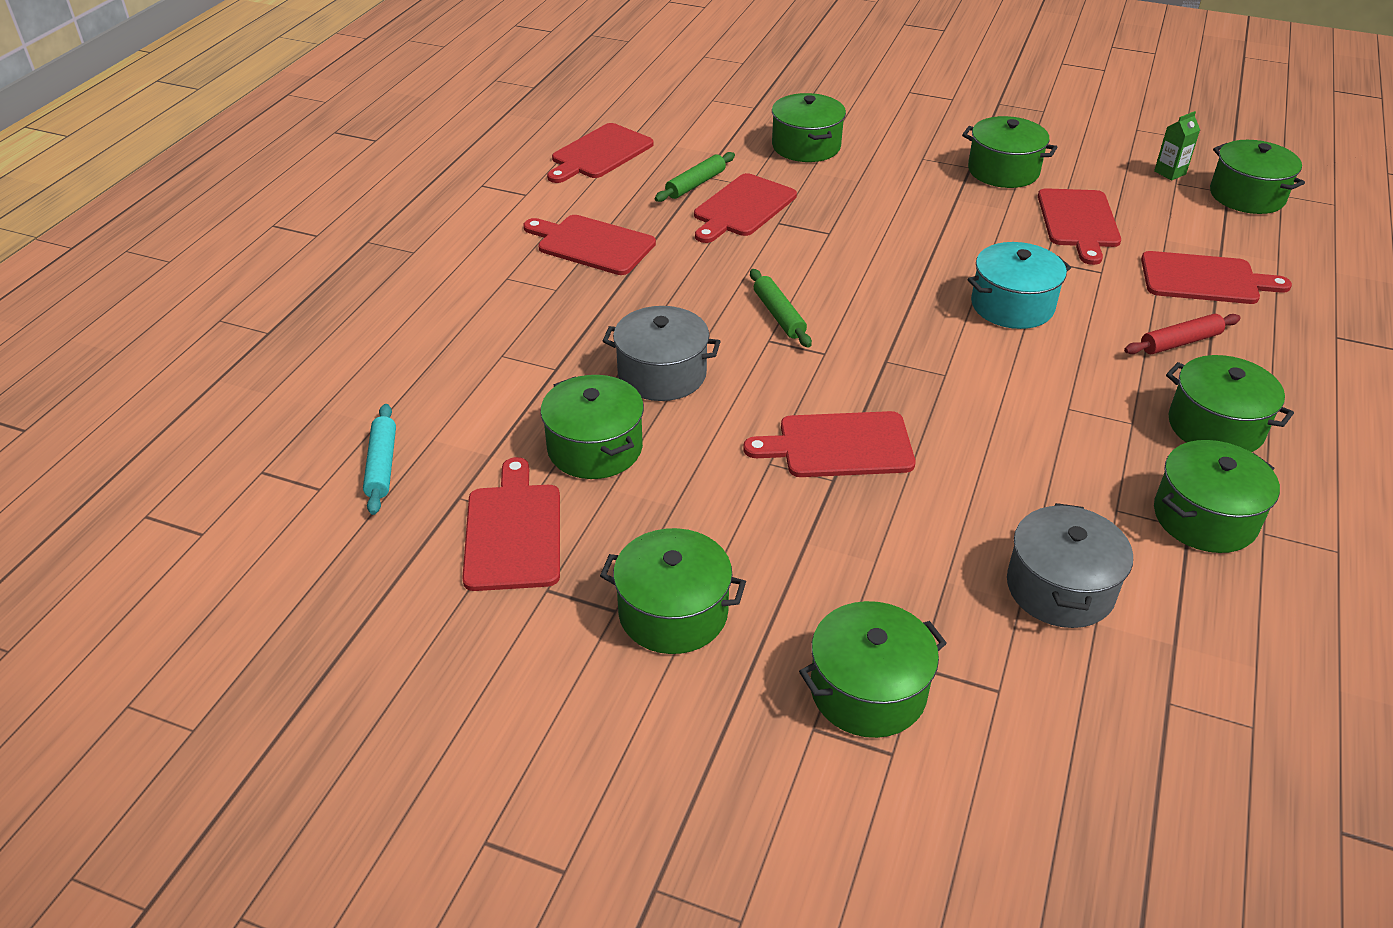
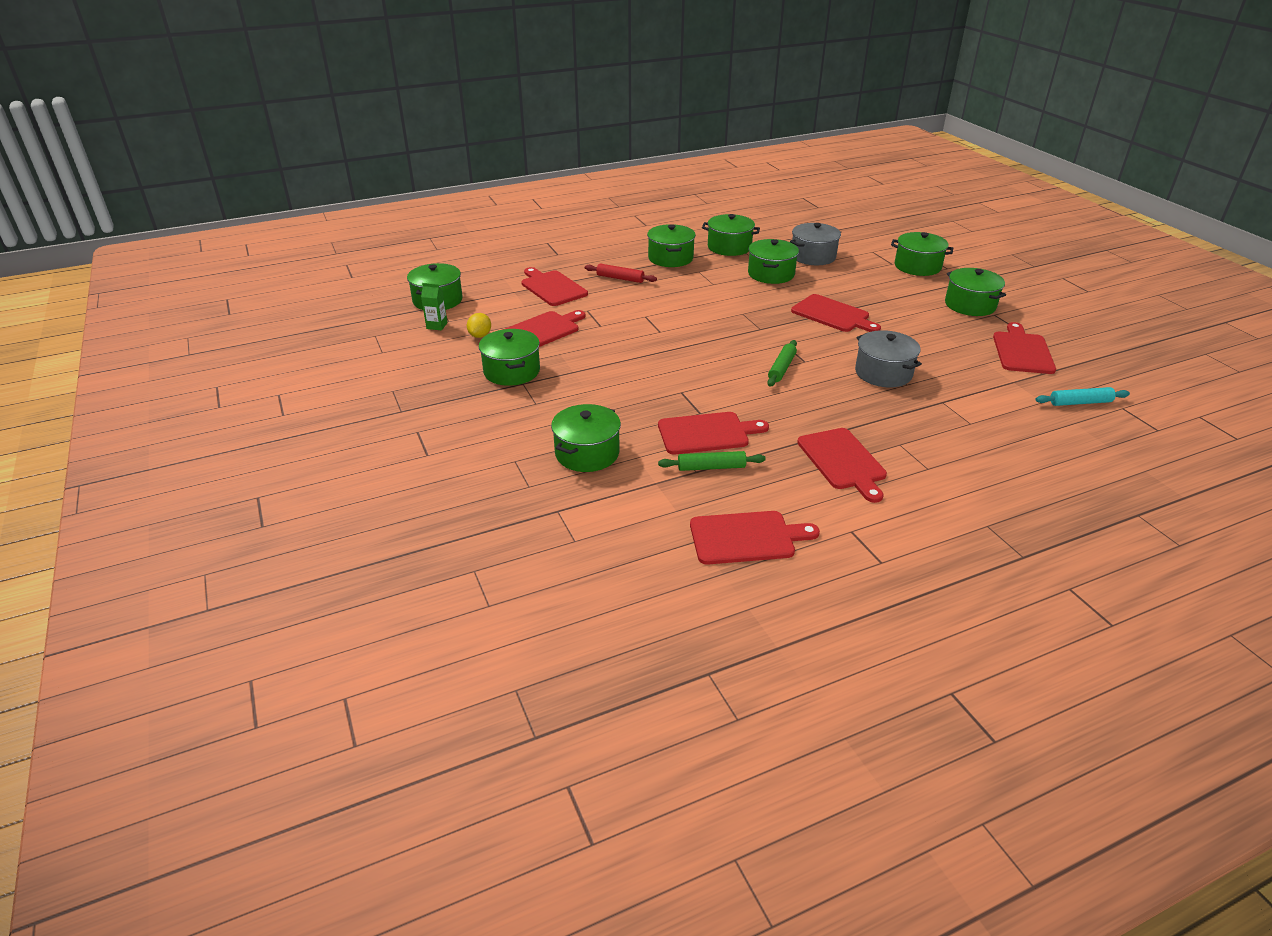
camera: 135 degrees left, 5 degrees down
(382, 465) = (1080, 402): turquoise rolling pin -> turquoise rolling pin turned 45 degrees clockwise
(513, 532) = (1022, 351): red cutting board -> red cutting board turned 150 degrees clockwise
(595, 448) = (953, 361): green pot -> green pot (771, 274)
(1012, 305) = (658, 319): turquoise pot -> none
(1112, 185) = (480, 335): none -> yellow lemon

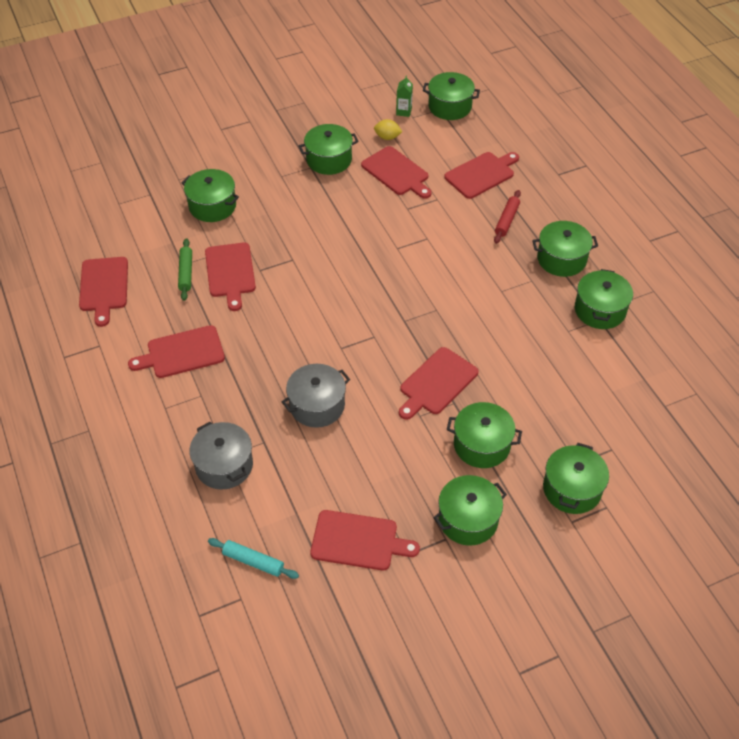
camera: 90 degrees right, 15 degrees up
(771, 274) = (531, 341): green pot -> green pot (482, 445)
(781, 368) = (328, 329): green rolling pin -> none
(813, 256) = (586, 385): grey pot -> grey pot (224, 465)
(1080, 402) = (253, 561): turquoise rolling pin -> turquoise rolling pin turned 60 degrees counterclockwise

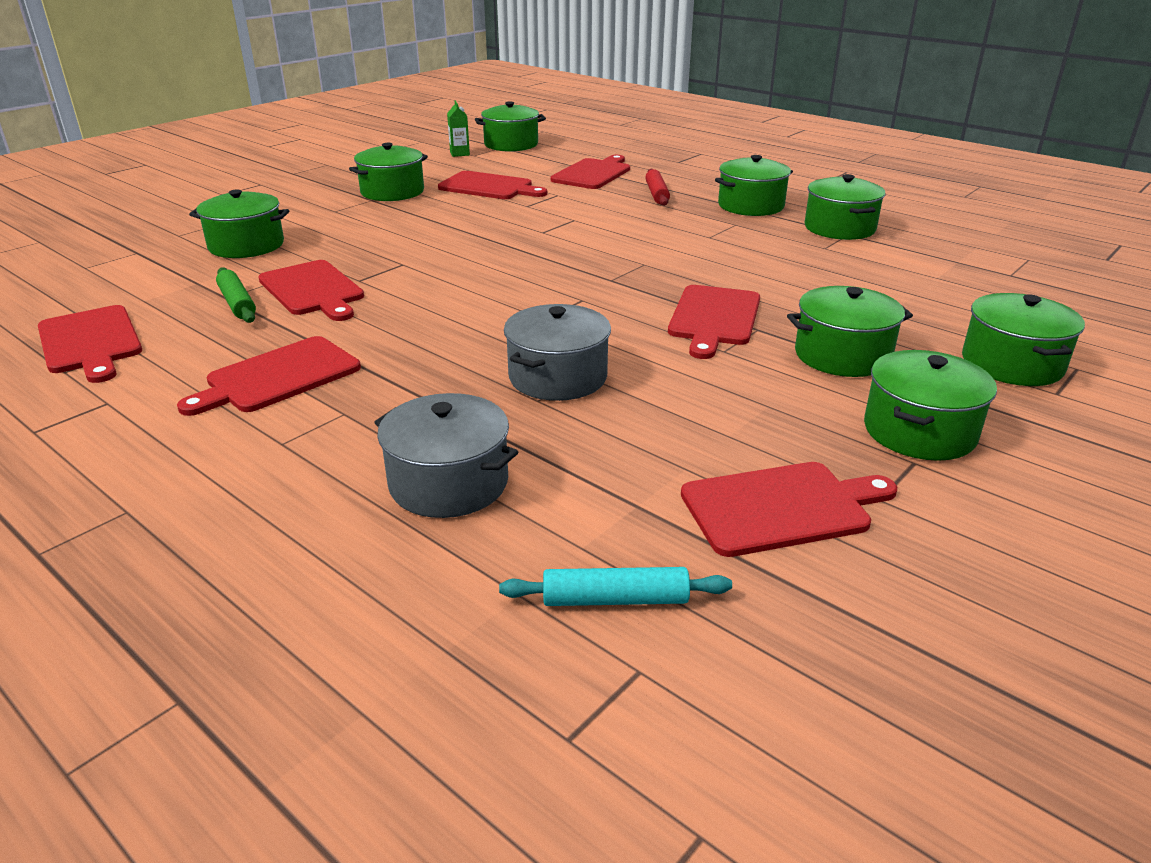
camera: 25 degrees left, 20 degrees down
(387, 137) = (455, 169): yellow lemon -> none

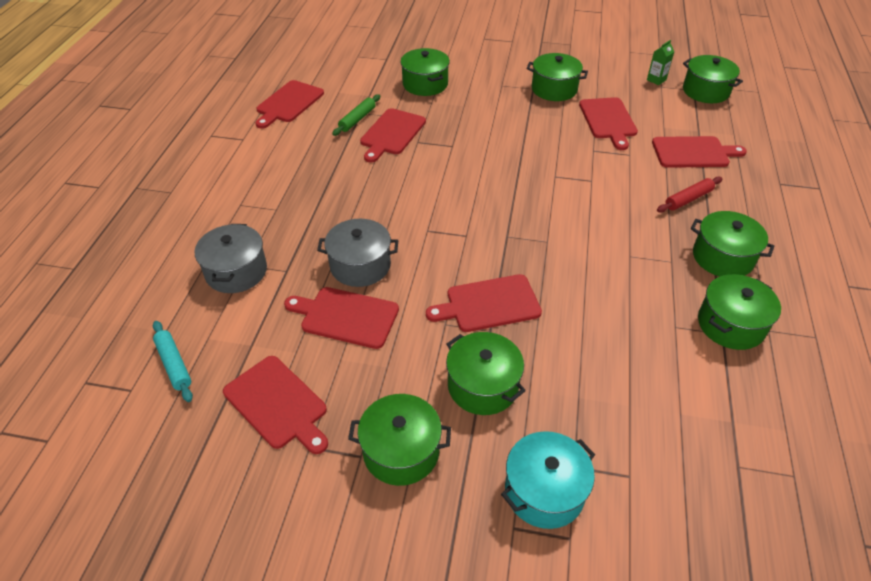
camera: 60 degrees right, 15 degrees up
(278, 377) = (295, 172): red cutting board -> red cutting board (346, 317)
(1011, 364) = (544, 491): green pot -> turquoise pot

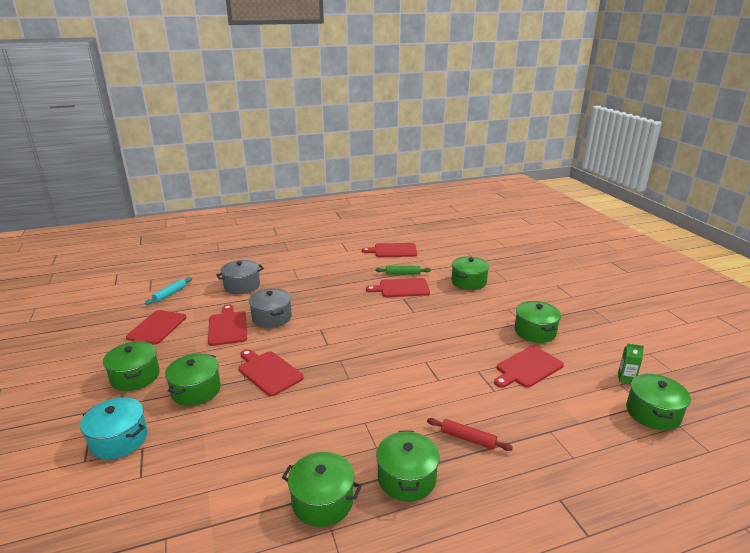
camera: 60 degrees right, 20 degrees down
(693, 152) = (540, 427): red cutting board -> none

